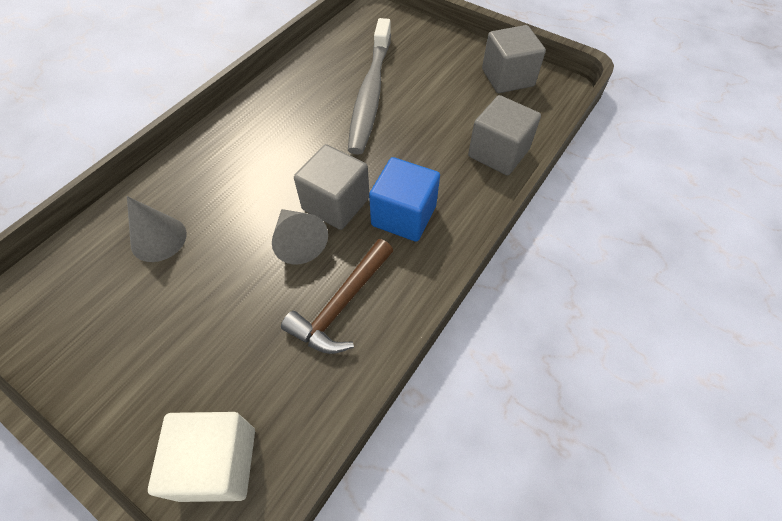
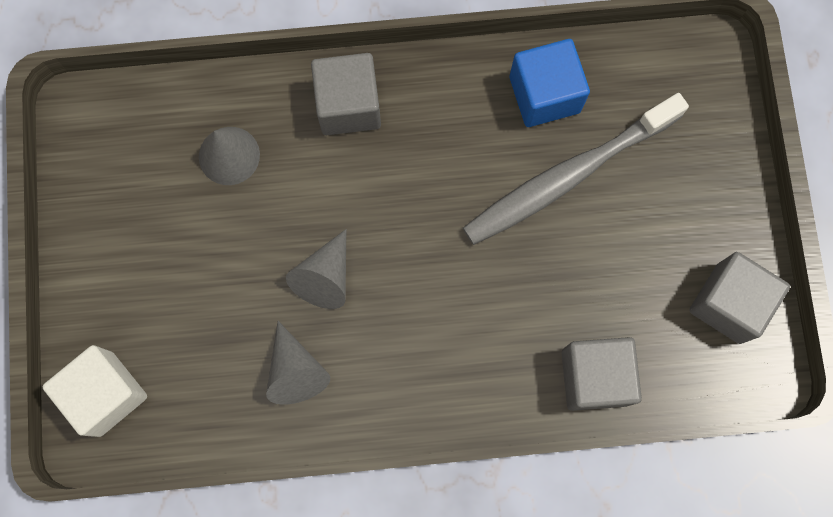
camera: 50 degrees right, 20 degrees up
(336, 203) = (393, 272): grey cube -> grey cube (348, 105)
(341, 305) = (295, 371): brown hammer -> grey cone
(403, 216) = (432, 346): blue cube -> blue cube (544, 94)

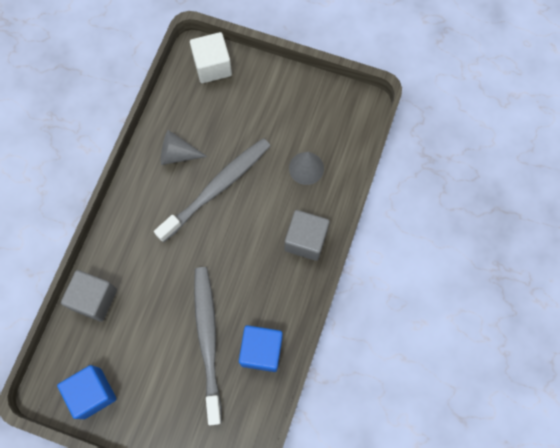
camera: 115 degrees right, 5 degrees down
(325, 277) = (217, 188): grey cone -> grey toothbrush
(728, 303) = (92, 393): grey cube -> blue cube

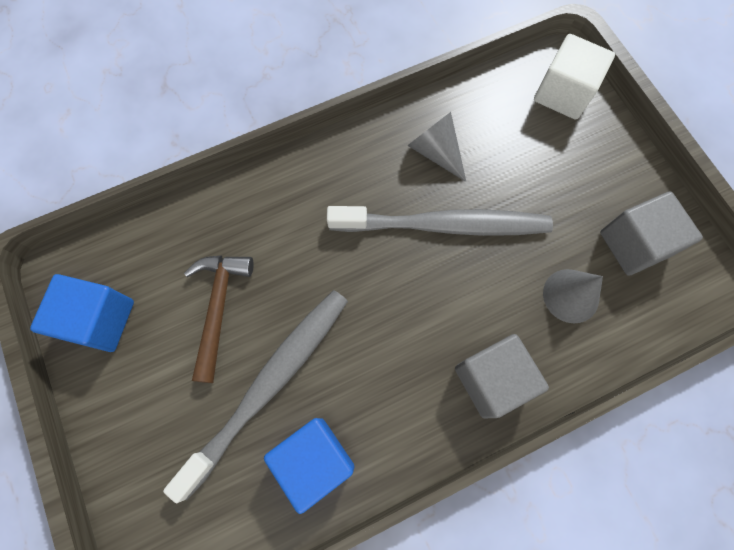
camera: 45 degrees right, 0 degrees up
(94, 299) = (203, 223): grey cube -> grey cube (634, 244)
(146, 330) = (218, 307): none -> brown hammer

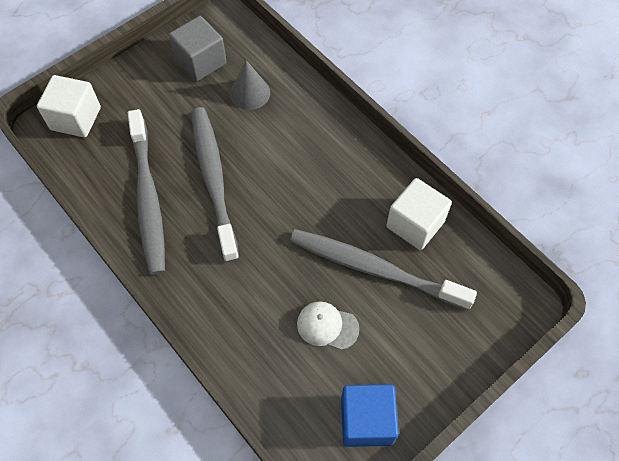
camera: 105 degrees left, 10 degrees down
(218, 307) = (327, 326): brown hammer -> white cap
(314, 460) = (415, 224): blue cube -> white cube
(435, 152) = (148, 198): grey cone -> grey toothbrush
(491, 379) = (324, 130): grey cube -> none

